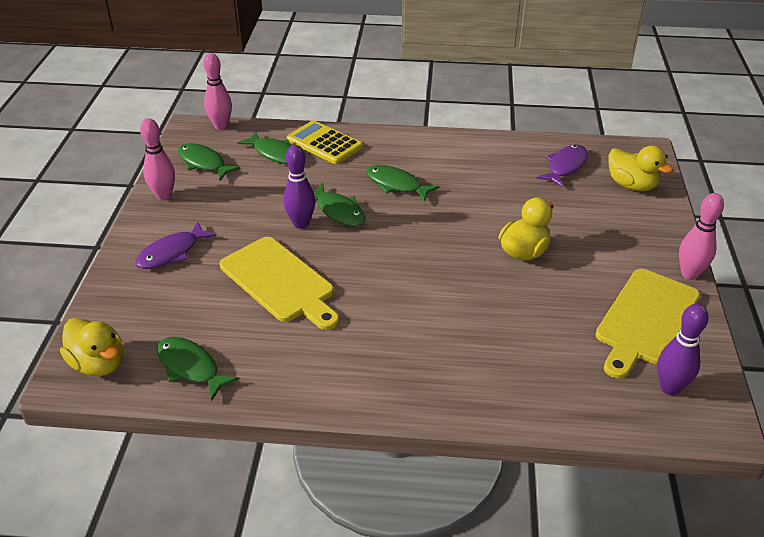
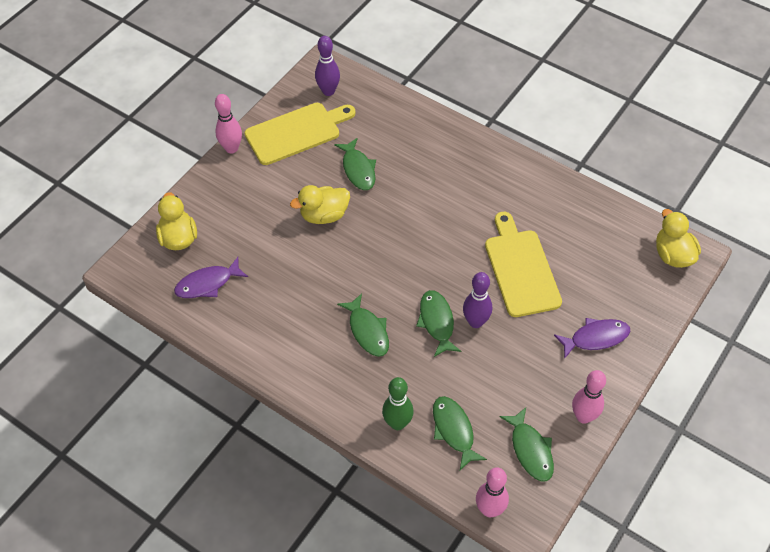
camera: 150 degrees left, 15 degrees up
(190, 367) = (610, 225): green fish -> green fish (358, 169)
(324, 143) = (397, 423): yellow calculator -> green bowling pin

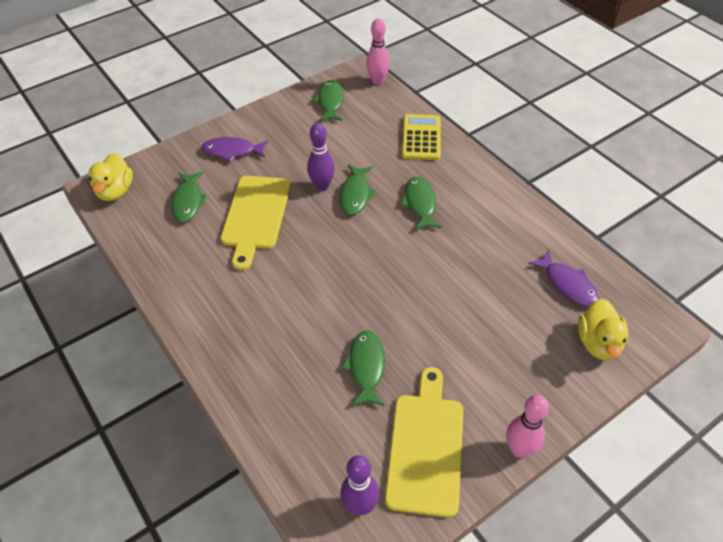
camera: 160 degrees left, 5 degrees down
(208, 284) = (568, 284): purple fish -> purple fish turned 60 degrees clockwise
(296, 132) = (426, 447): yellow cutting board -> yellow cutting board turned 105 degrees clockwise
(324, 215) = (425, 322): yellow duck -> none
(397, 423) = (421, 138): green bowling pin -> yellow calculator
(454, 430) = (380, 124): green fish -> green fish (188, 201)
(583, 416) = (279, 110): pink bowling pin -> none

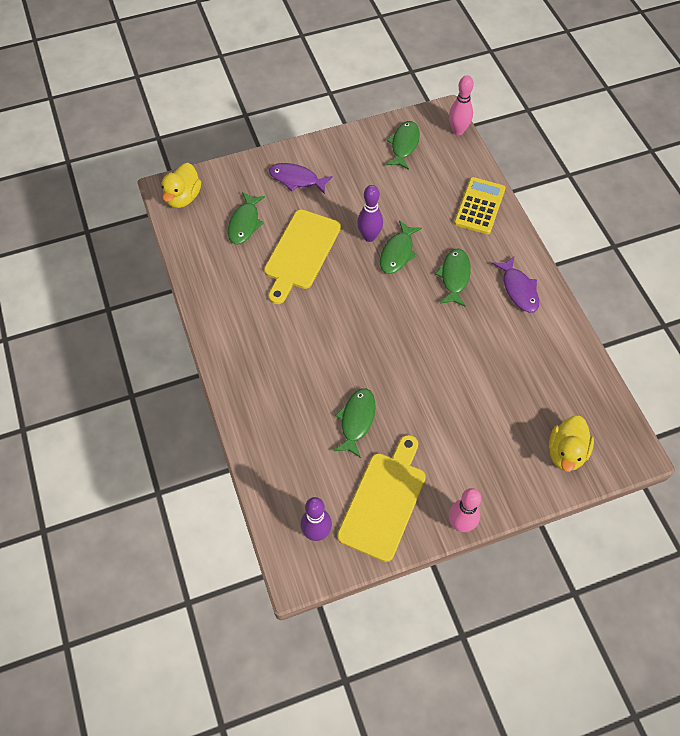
camera: 15 degrees right, 10 degrees up
(568, 284) = (561, 391): purple fish -> purple fish (518, 289)

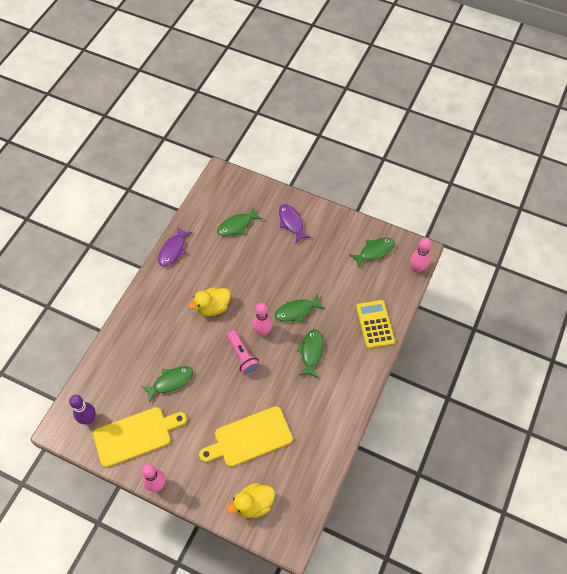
camera: 45 degrees right, 0 degrees up
(183, 197) = (223, 185): yellow duck -> yellow duck (212, 307)
(301, 253) = (246, 266): yellow cutting board -> yellow cutting board (249, 438)
(369, 236) = (292, 289): purple bowling pin -> none
(388, 297) = (262, 331): none -> pink bowling pin
(397, 335) = (243, 357): none -> pink flashlight
(454, 277) = (311, 352): green fish -> green fish turned 45 degrees counterclockwise
(479, 206) = (375, 324): yellow calculator -> yellow calculator turned 75 degrees counterclockwise
(518, 289) = (338, 392): purple fish -> purple fish (173, 250)

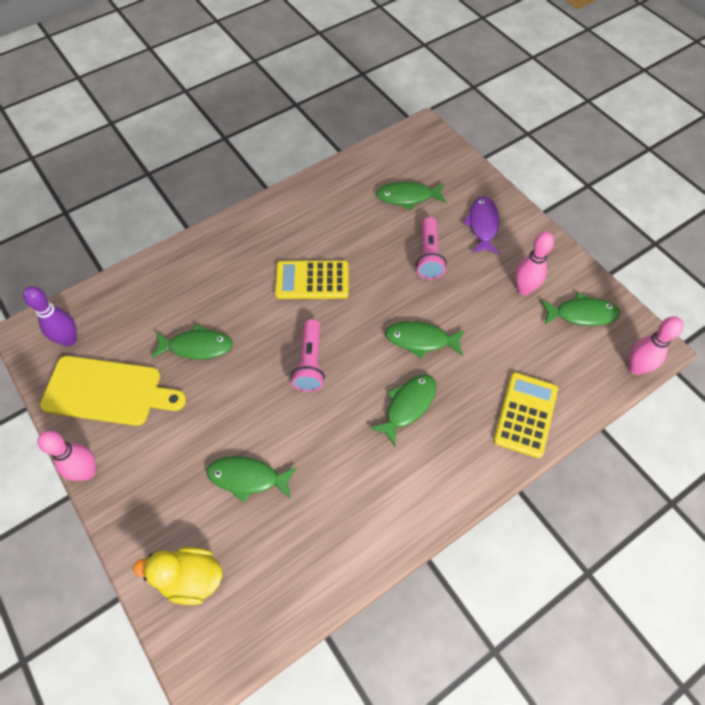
camera: 30 degrees right, 0 degrees up
(173, 250) = (308, 190): purple fish -> none
(212, 307) = (312, 280): yellow duck -> yellow calculator
(249, 438) = (247, 478): yellow cutting board -> green fish
(262, 331) = (357, 343): pink bowling pin -> pink bowling pin (524, 289)
(271, 258) = (428, 256): none -> pink flashlight

